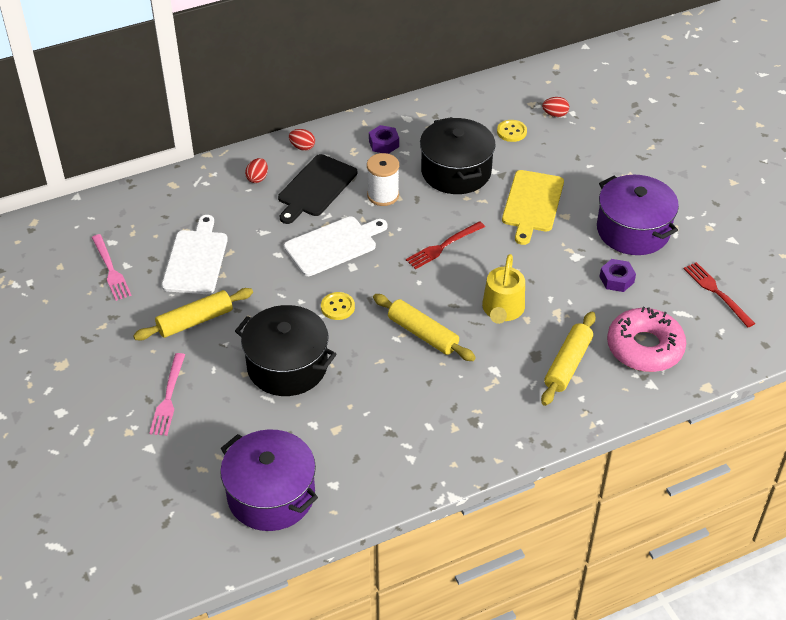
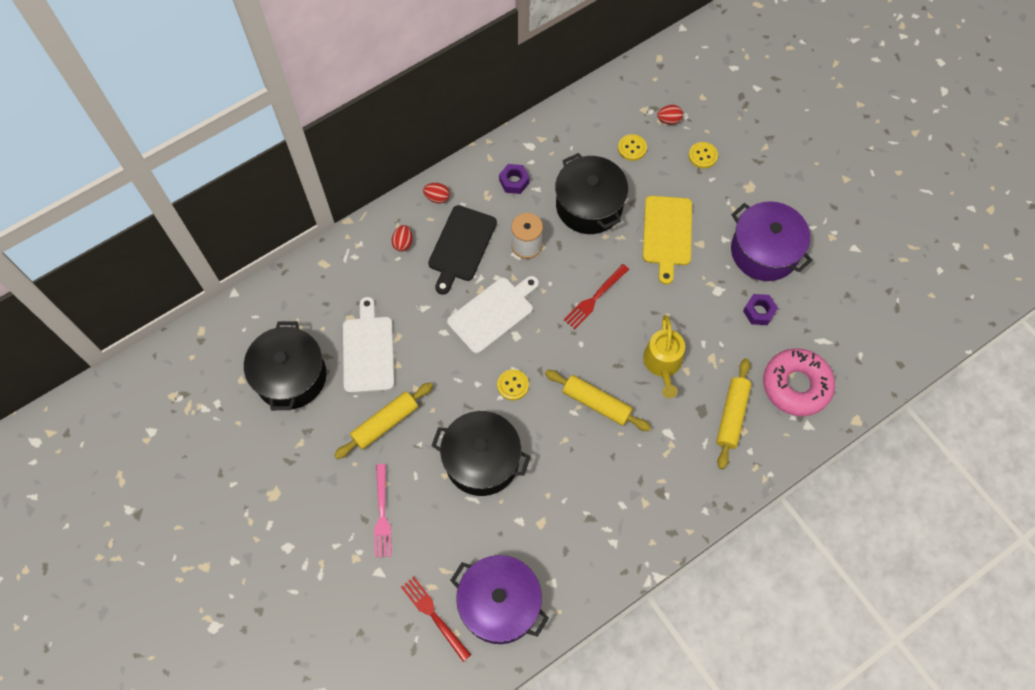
camera: 10 degrees left, 20 degrees up
(111, 270) = (291, 376): pink fork -> black pot
(584, 146) = (702, 156): none -> yellow button
(716, 292) = (850, 312): red fork -> red fork (434, 616)

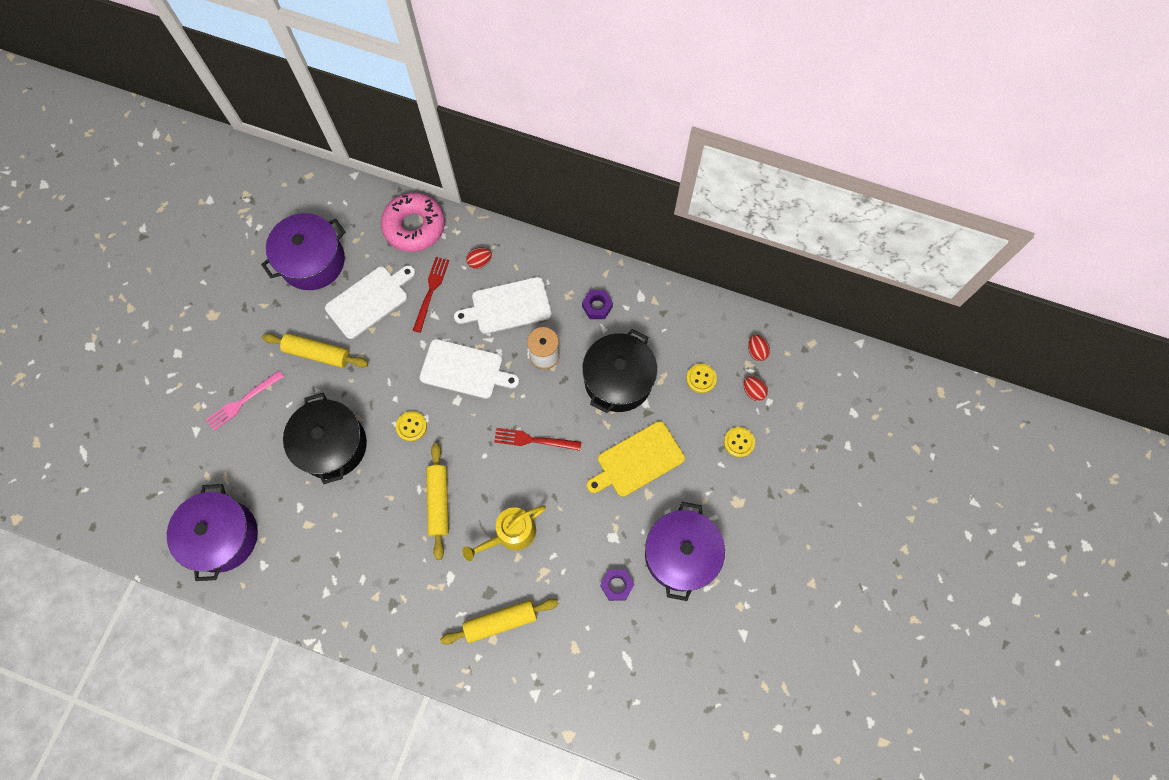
camera: 55 degrees right, 5 degrees up
(291, 376) = (312, 261): black pot -> purple pot
(434, 616) = (185, 493): red fork -> red fork (431, 291)
(437, 198) = (539, 259): red egg -> red egg (756, 351)
(461, 246) = (508, 306): black cutting board -> white cutting board
(796, 385) = (566, 661): pink donut -> pink donut (414, 226)

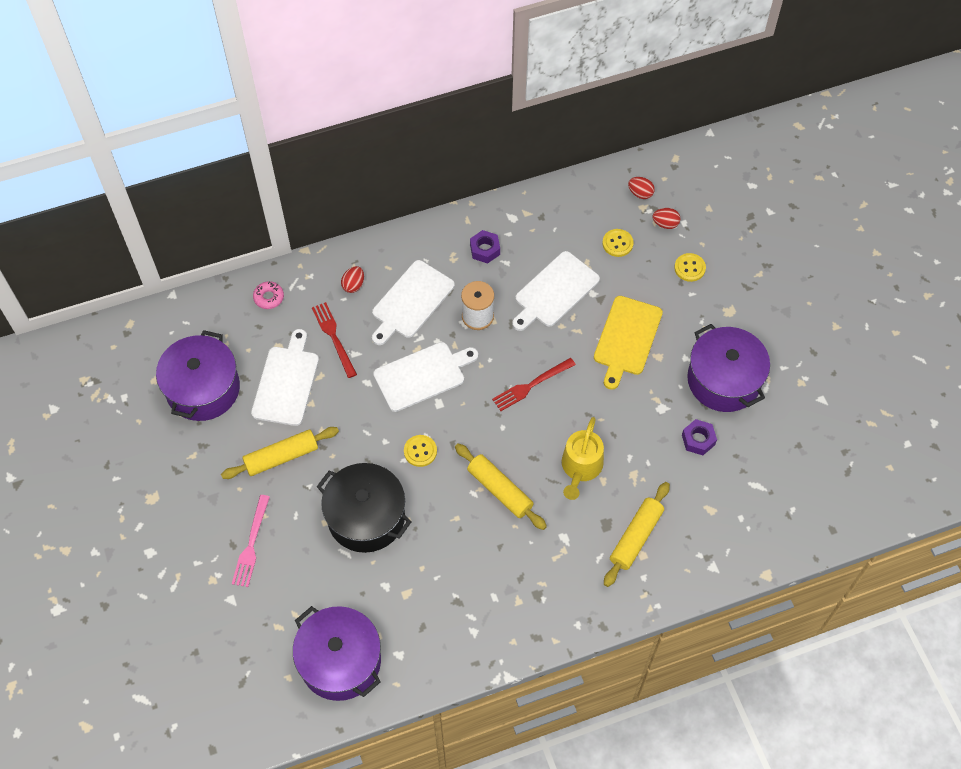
camera: 40 degrees left, 10 degrees down
(414, 226) = (269, 297): pink donut -> pink donut, size x0.44
(618, 380) = (554, 291): black pot -> white cutting board

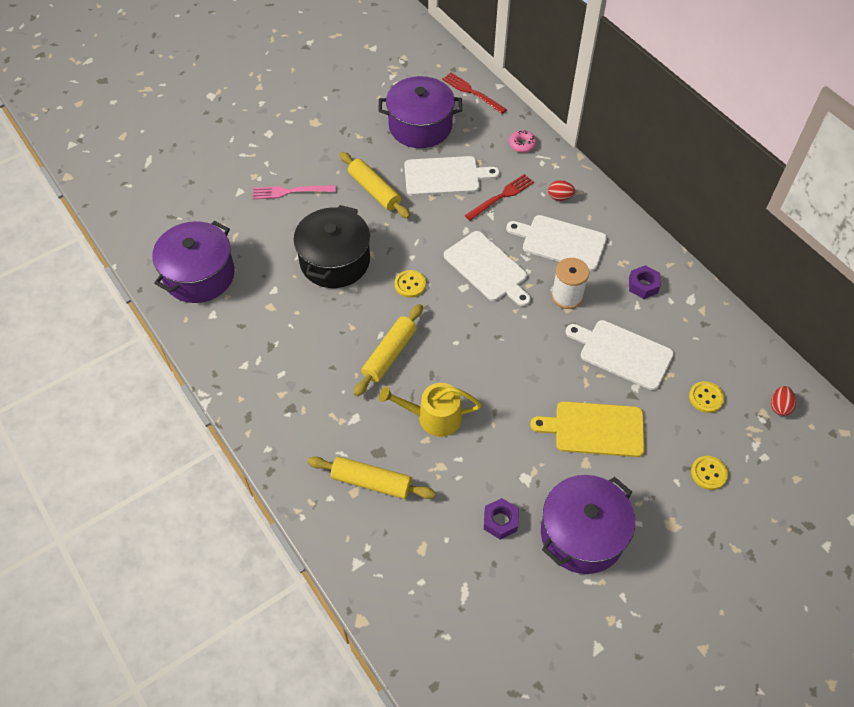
camera: 75 degrees right, 5 degrees down
(531, 385) = (509, 356): red fork -> red fork (472, 92)
(665, 224) = (753, 438): red egg -> none

